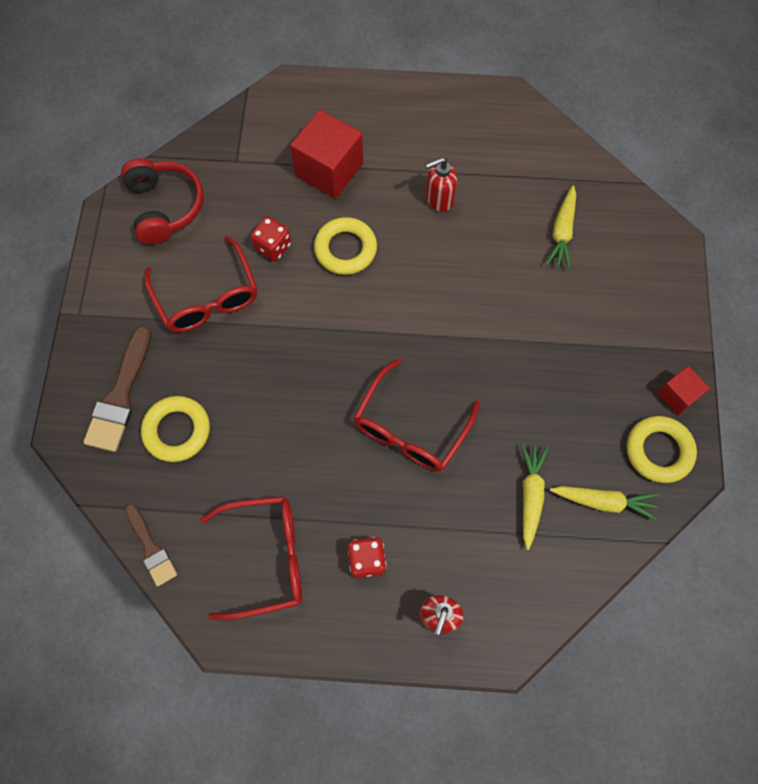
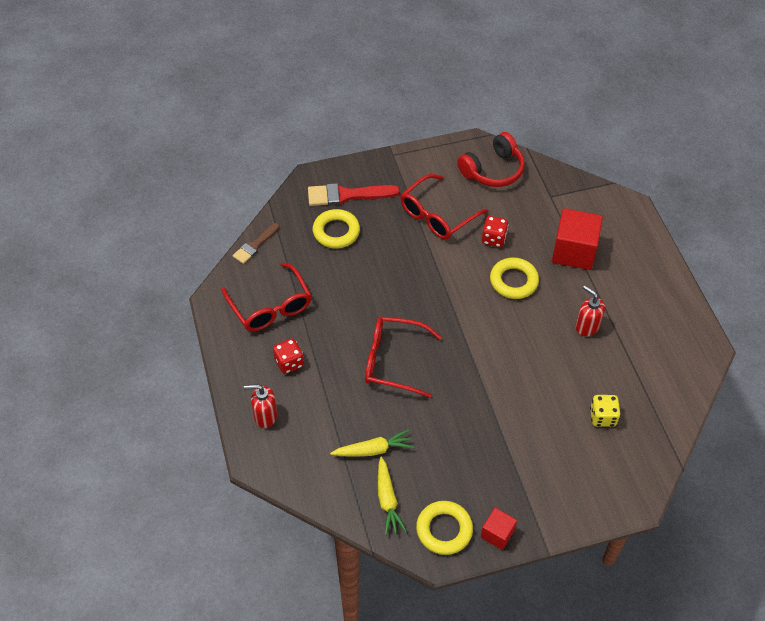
camera: 70 degrees right, 15 degrees down
(120, 396) = (347, 195): brown brush -> red brush
(562, 232) = (602, 417): yellow carrot -> yellow dice

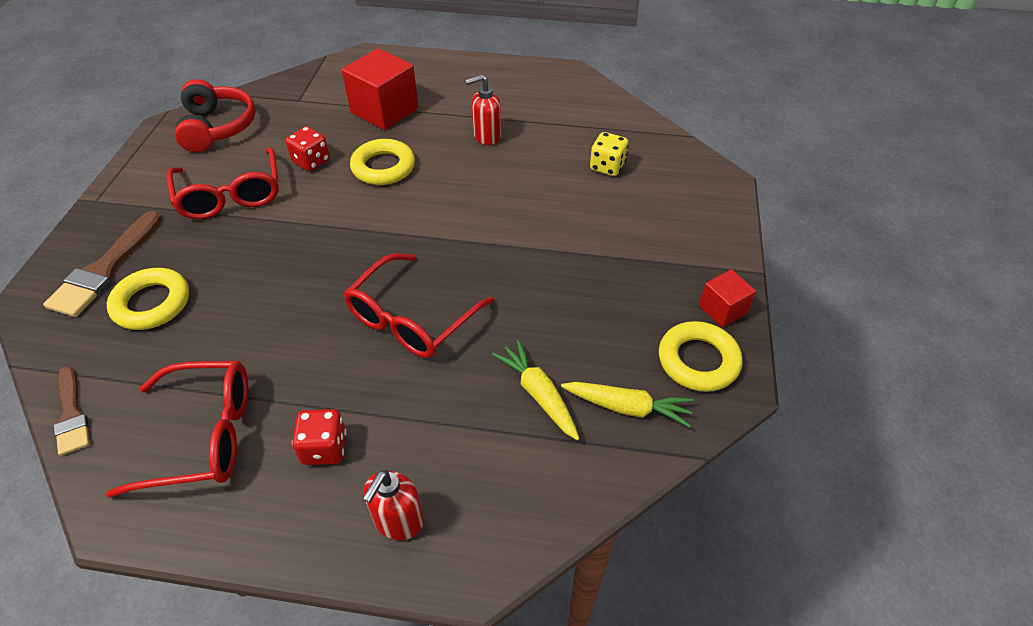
camera: 65 degrees left, 5 degrees down
(347, 195) = (105, 269): red brush -> brown brush
(373, 450) = (539, 395): yellow carrot -> yellow carrot turned 45 degrees counterclockwise

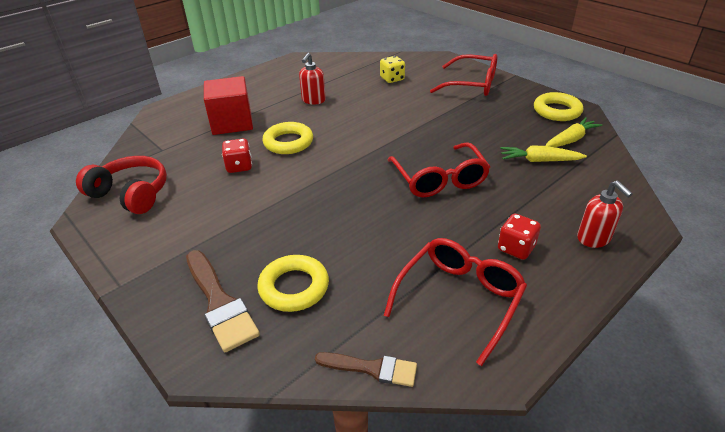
camera: 50 degrees left, 10 degrees down
(230, 195) = (222, 212): red glasses -> red glasses (472, 84)
(722, 309) = (530, 92): red cube -> none

